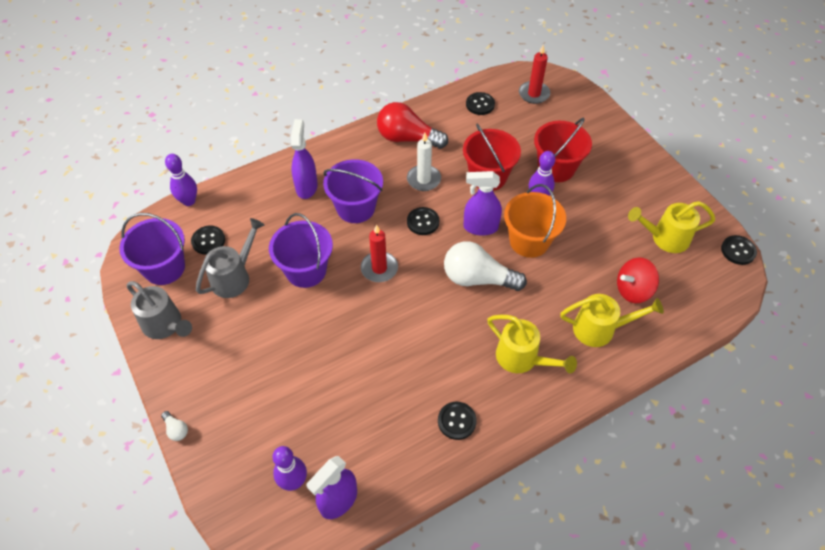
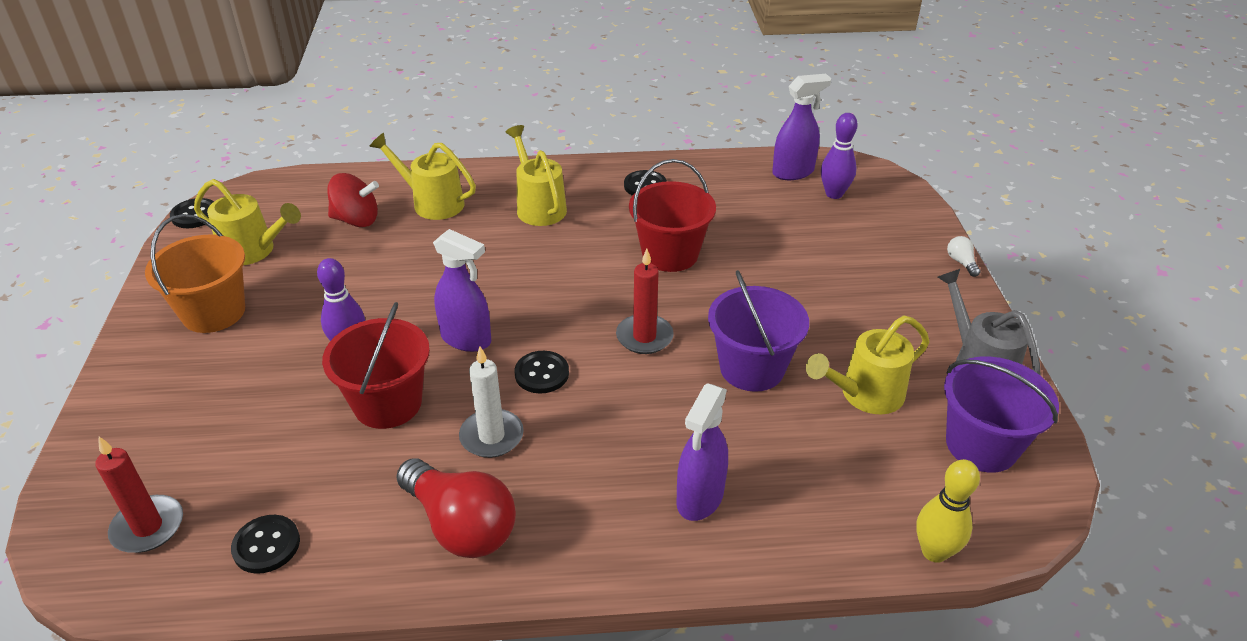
camera: 155 degrees left, 15 degrees down
(189, 201) = (934, 552): purple bowling pin -> yellow bowling pin
(208, 241) = (901, 463): black button -> none
(235, 276) = (864, 395): grey watering can -> yellow watering can
(356, 208) = (632, 430): purple bucket -> none
(478, 278) = (522, 285): white light bulb -> none
(529, 241) = (419, 302): orange bucket -> orange bucket (214, 312)
(556, 168) = (275, 378): red bucket -> red bucket (670, 254)

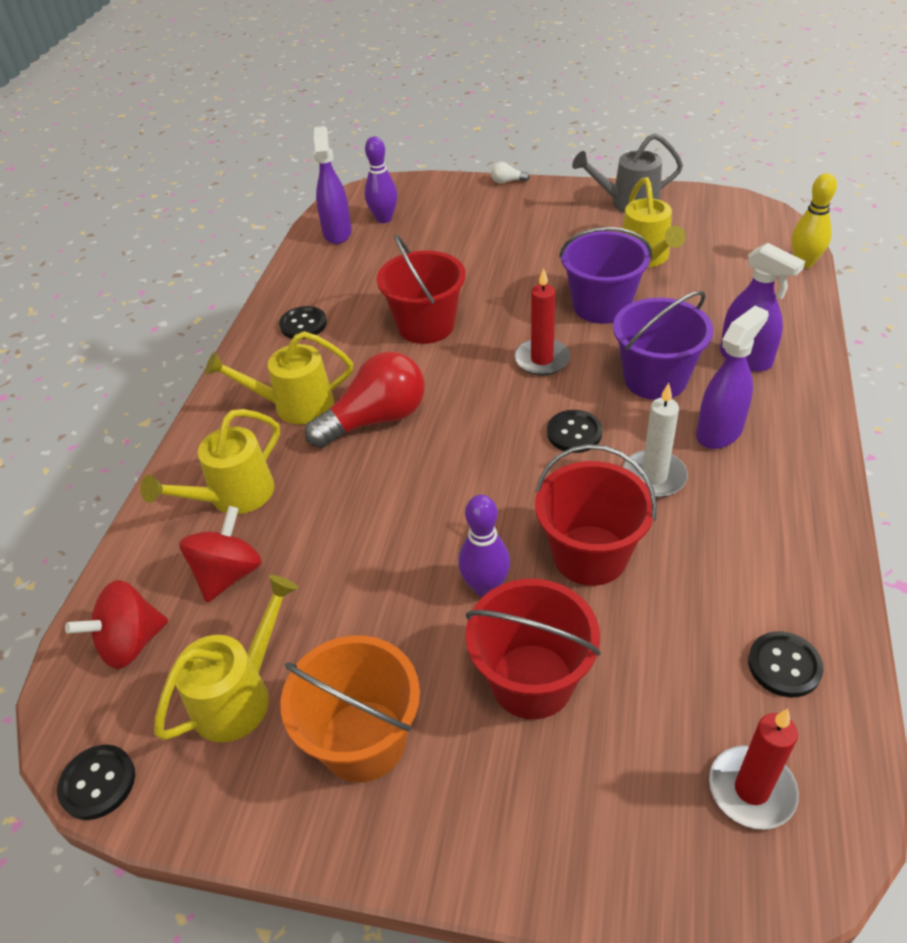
camera: 70 degrees left, 5 degrees up
(258, 387) = (532, 681): none -> red bucket
(296, 197) = (131, 643): none -> red spinning top
(460, 525) = (765, 508): red light bulb -> red light bulb (375, 419)
(466, 339) = (504, 484): purple spray bottle -> purple spray bottle (719, 432)
(981, 445) = (708, 221): purple bucket -> purple bucket (655, 379)

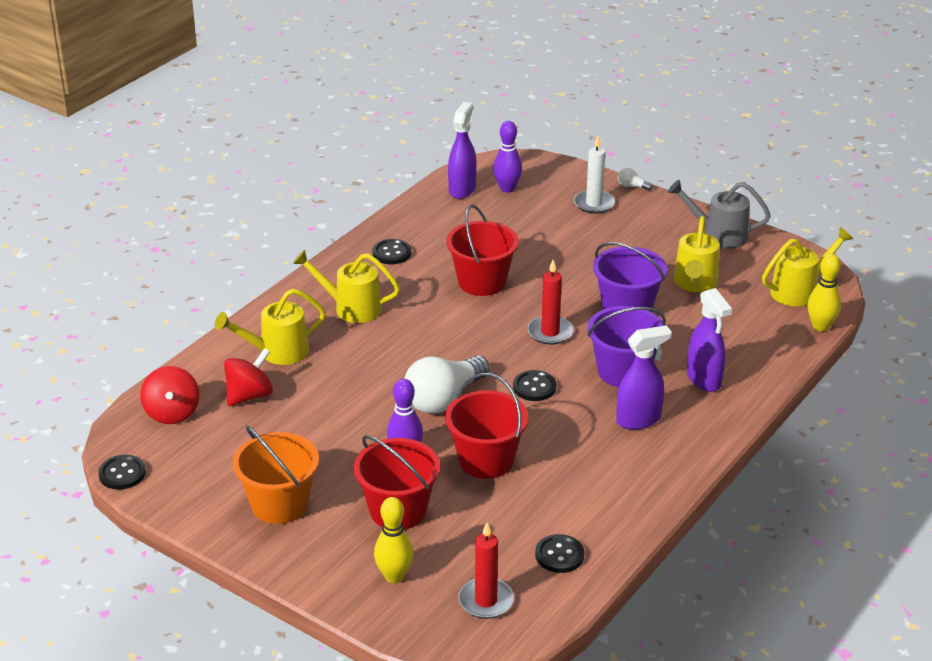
camera: 20 degrees right, 10 degrees down
(131, 643) = (172, 413): red spinning top -> red spinning top turned 90 degrees counterclockwise
(240, 694) = (222, 459): yellow watering can -> yellow watering can (799, 290)
(375, 419) = (401, 335): red light bulb -> none
(480, 487) = (444, 399): none -> white light bulb
(600, 802) = (394, 576): none -> yellow bowling pin
(654, 477) = (567, 431): white candle -> white candle (594, 204)

